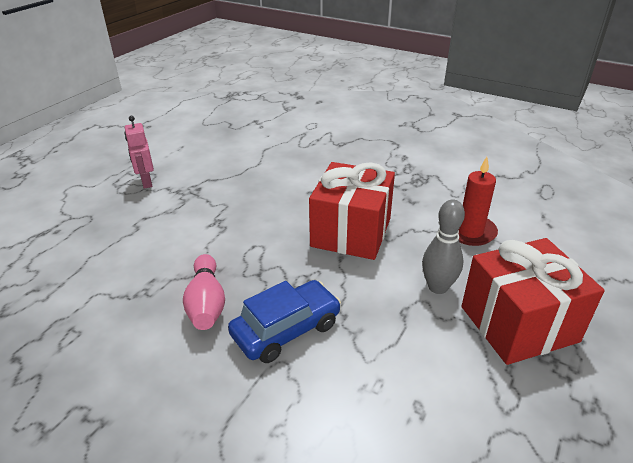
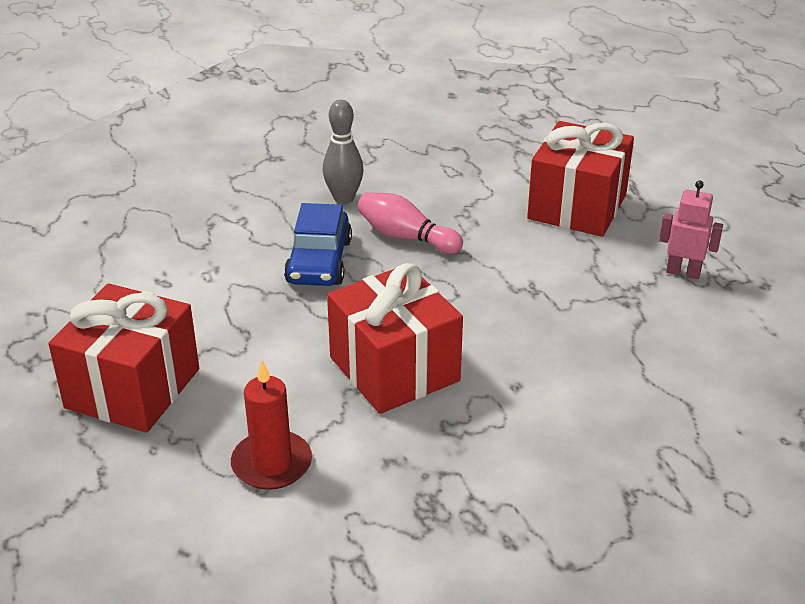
camera: 130 degrees right, 0 degrees up
(91, 245) = (577, 207): none -> red gift
(437, 287) = (239, 372): grey bowling pin -> grey bowling pin (344, 198)

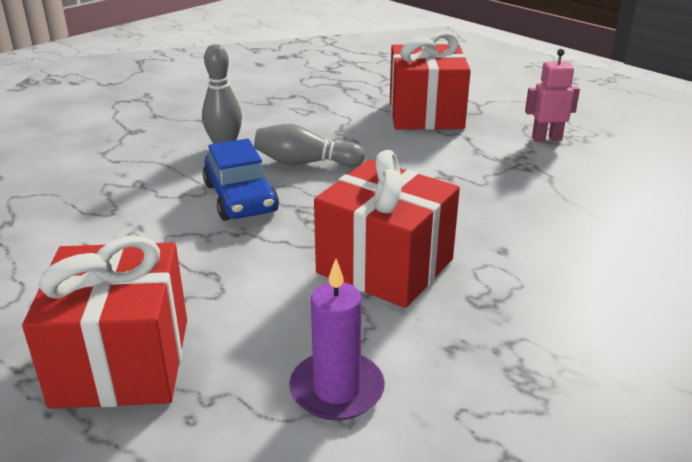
camera: 25 degrees left, 5 degrees down
(272, 464) = (337, 389): red candle -> purple candle
(406, 237) = (305, 163): pink bowling pin -> grey bowling pin

